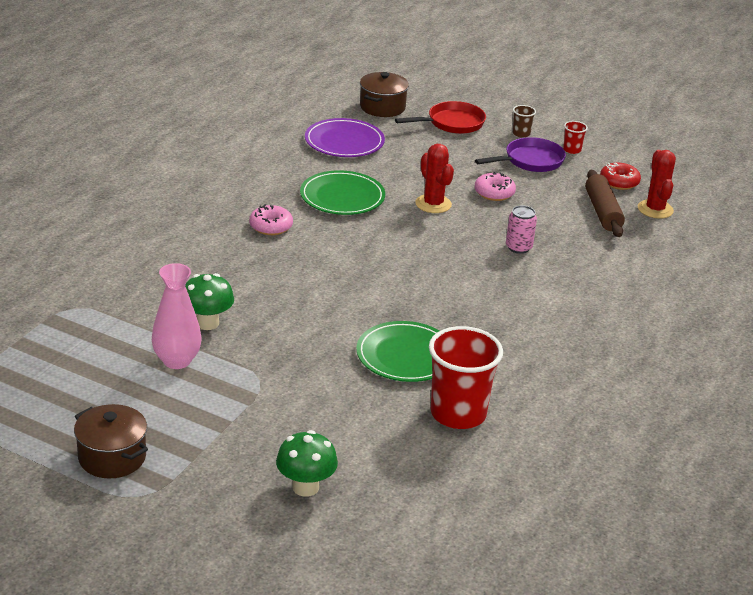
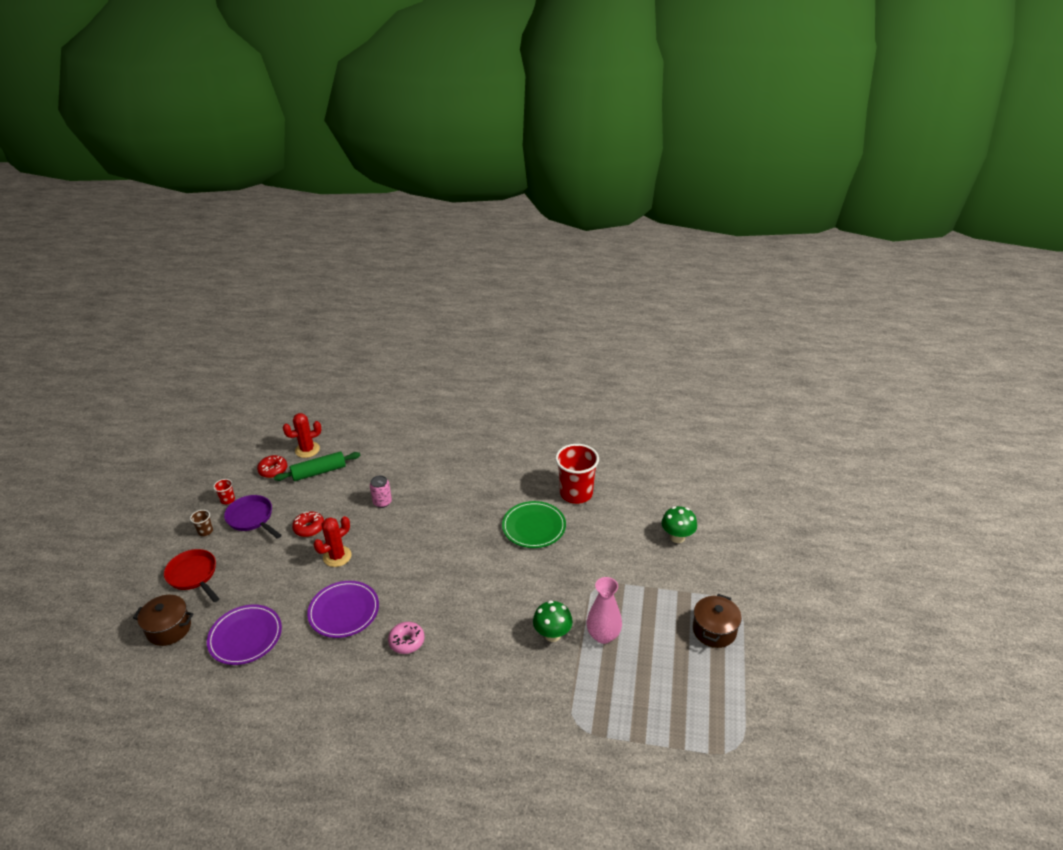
camera: 105 degrees left, 5 degrees up
(342, 197) = (344, 611): green plate -> purple plate
(494, 193) = (309, 528): pink donut -> red donut
(602, 212) = (319, 472): brown rolling pin -> green rolling pin

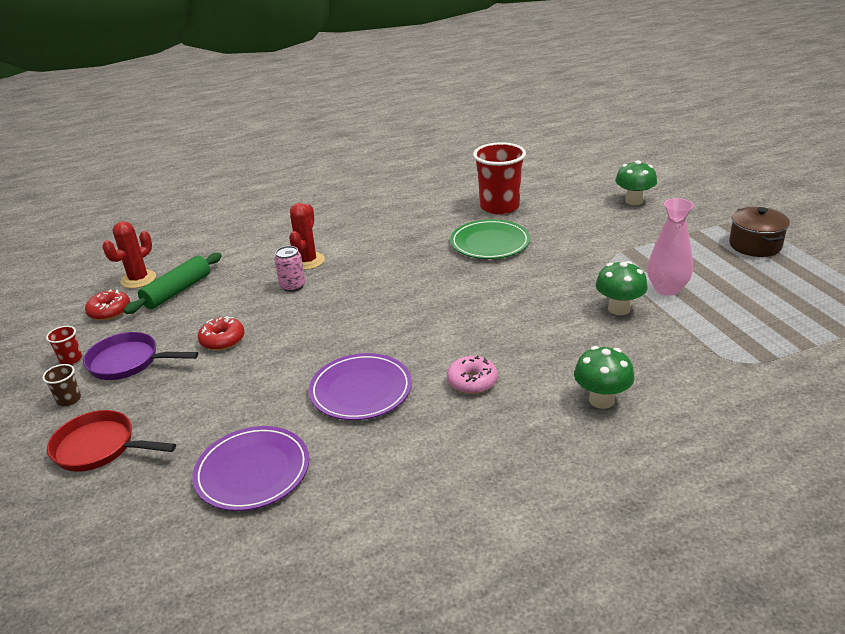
camera: 30 degrees left, 5 degrees down
(169, 628) = (120, 517): brown pot -> none
(337, 556) = (291, 349): red cactus -> red cactus (307, 261)
(462, 701) = (601, 400): none -> green mushroom

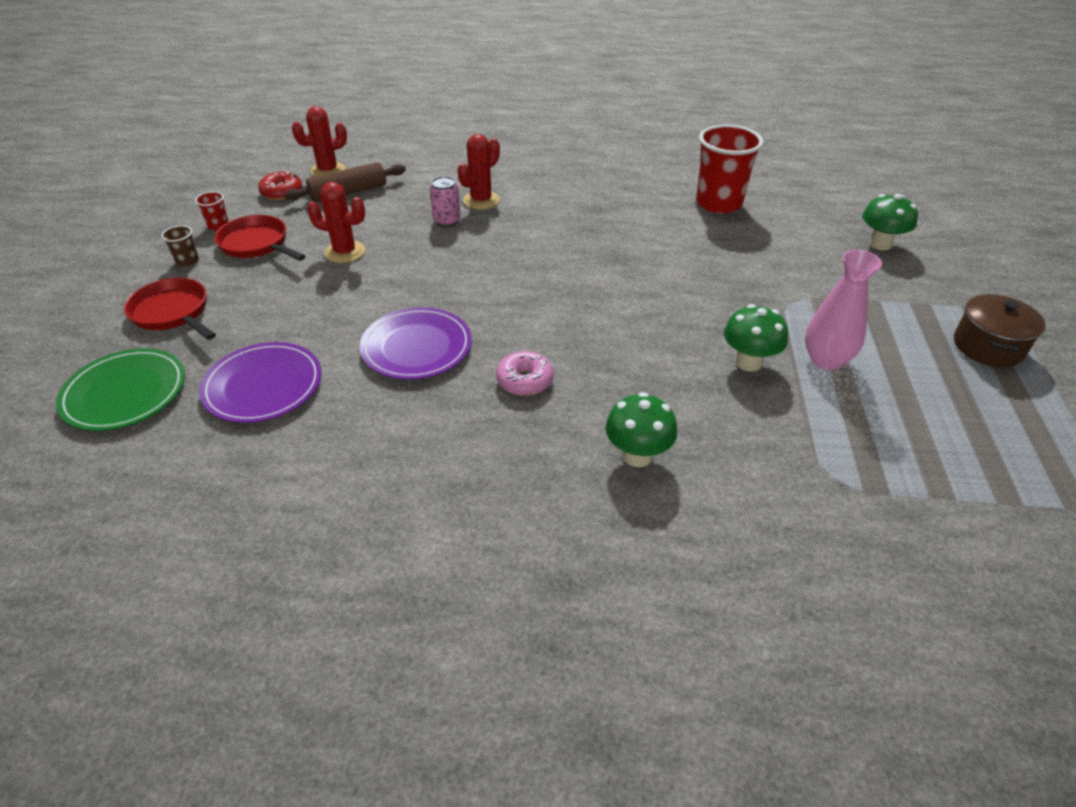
camera: 25 degrees right, 10 degrees up
(128, 362) = (257, 244): purple pan -> red pan
(177, 291) = (348, 192): green rolling pin -> brown rolling pin
(222, 340) = (345, 252): red donut -> red cactus
(490, 243) = (673, 240): green plate -> green plate (125, 393)

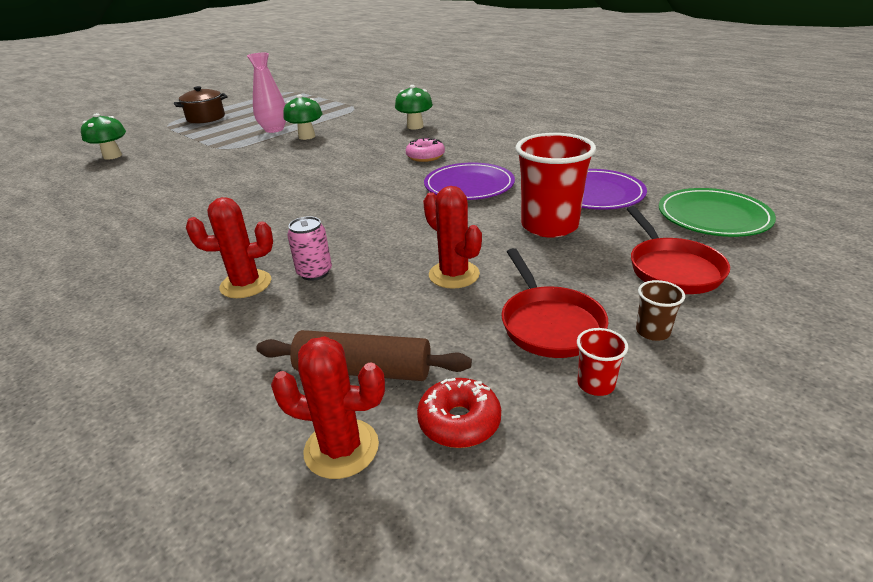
camera: 140 degrees left, 10 degrees down
(718, 203) = (103, 206): red cup -> red cup (549, 226)

